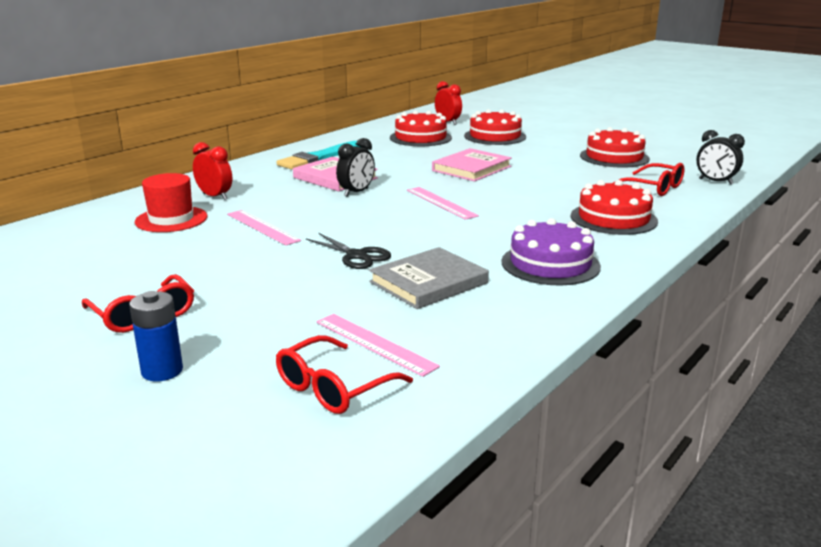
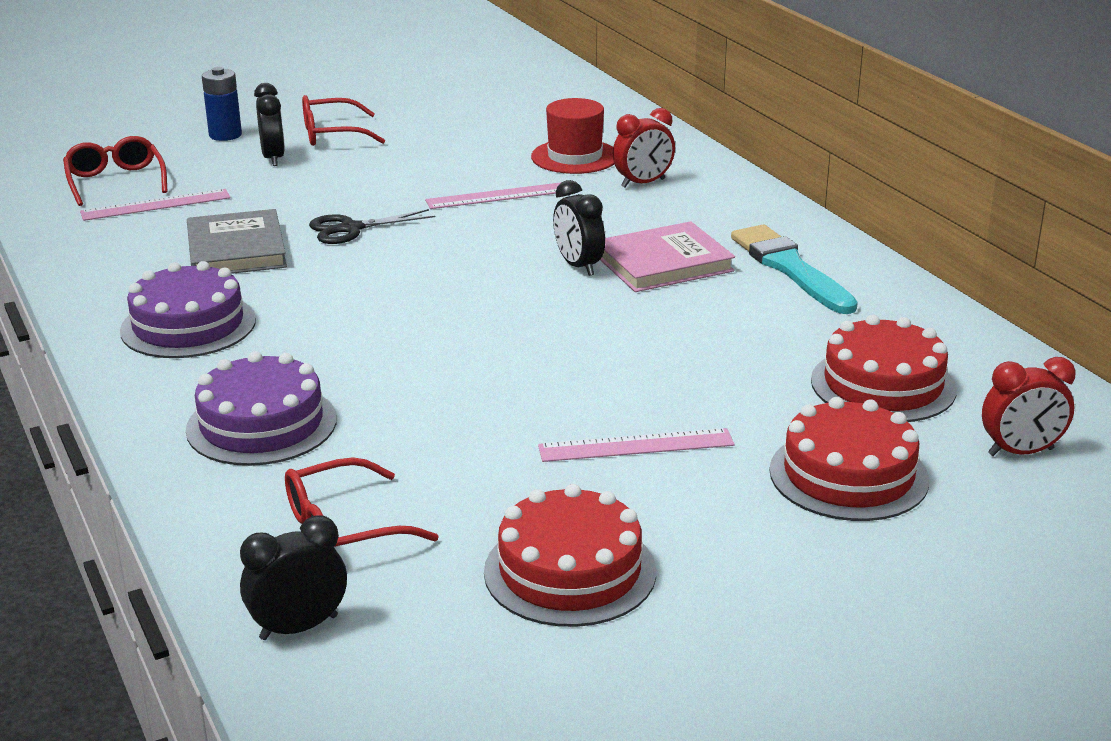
camera: 115 degrees right, 5 degrees up
(223, 324) = (273, 158): none -> black clock
(441, 203) = (473, 313): pink ruler -> pink ruler (636, 445)
(471, 168) = (622, 381): pink book -> none
(613, 218) = (261, 424): red cake -> purple cake

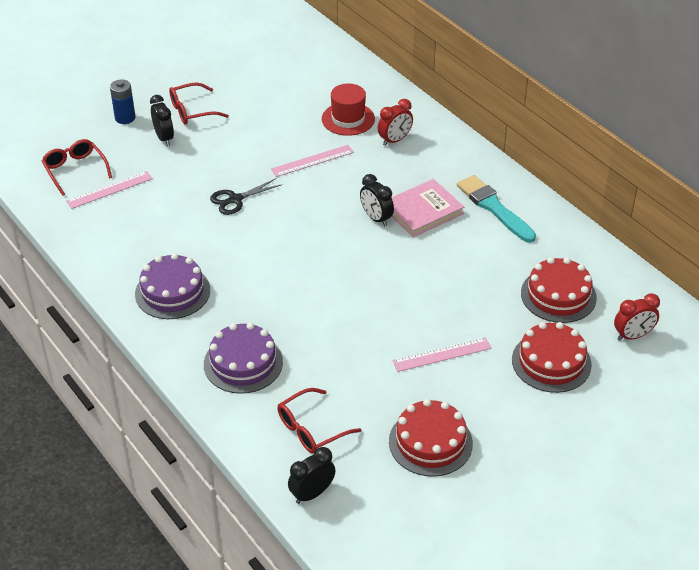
camera: 10 degrees left, 15 degrees up
(236, 249) = (174, 225): grey book -> none

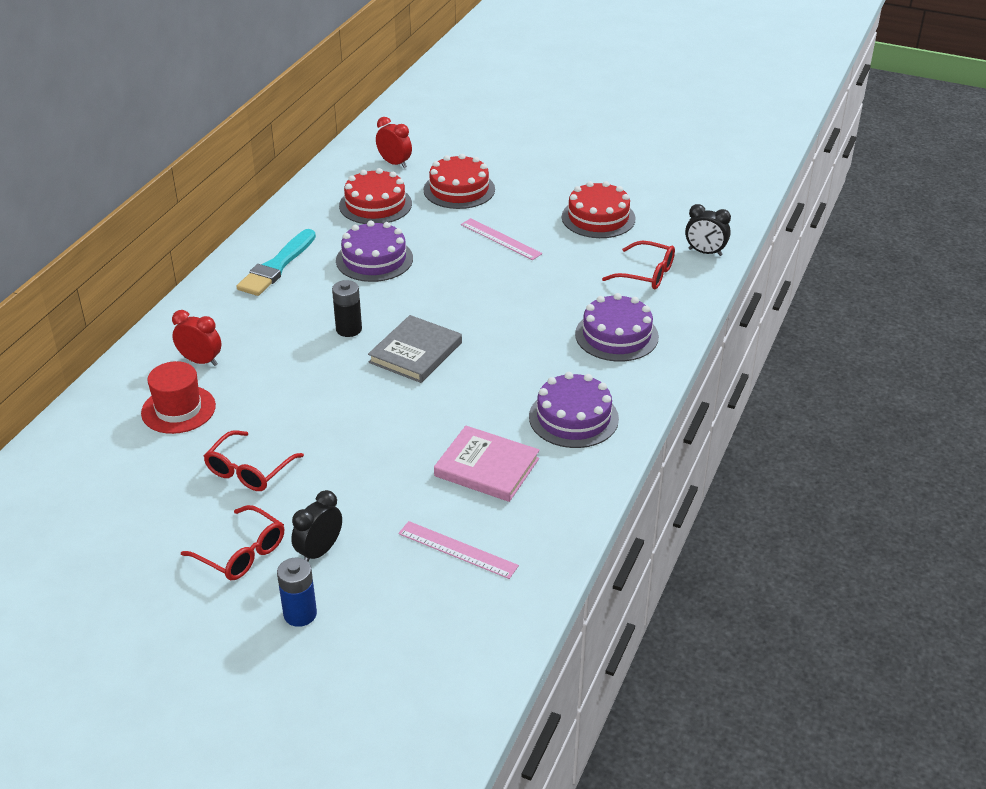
camera: 120 degrees left, 5 degrees down
(75, 170) = (445, 604): red glasses -> red glasses (249, 470)
(235, 199) = (394, 436): black scissors -> none
(312, 161) = (280, 407): pink ruler -> none
(318, 242) = (415, 352): none -> grey book
(376, 218) = (349, 329): black clock -> black battery
(423, 211) = (314, 305): pink book -> pink book (487, 467)
(465, 264) = (374, 259): none -> purple cake

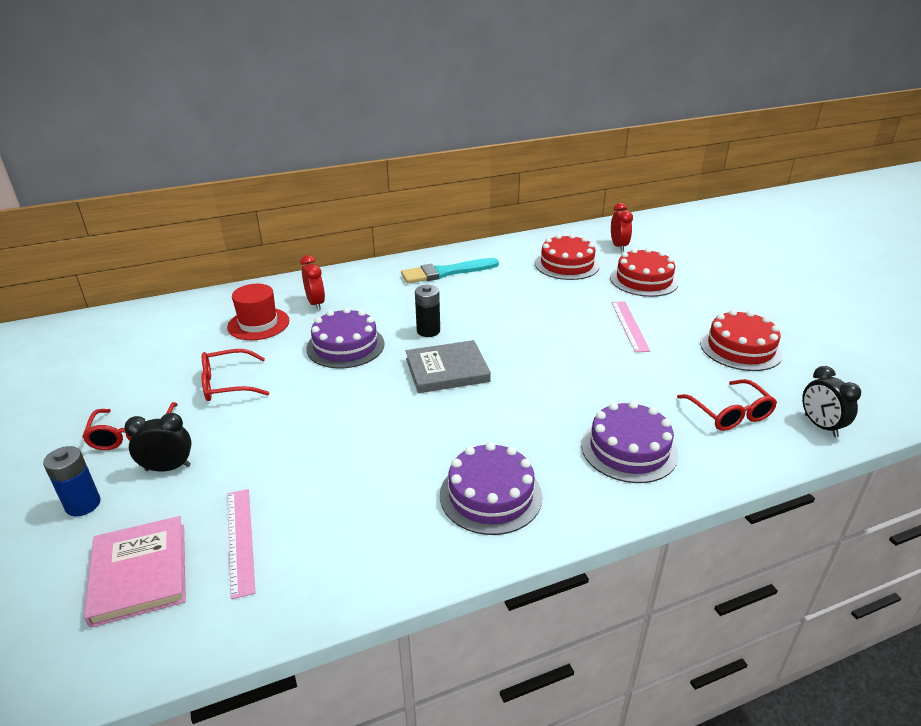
camera: 45 degrees right, 5 degrees down
(374, 259) = (514, 296): purple cake -> purple cake (345, 346)
(487, 467) = (363, 488): pink book -> pink book (140, 573)

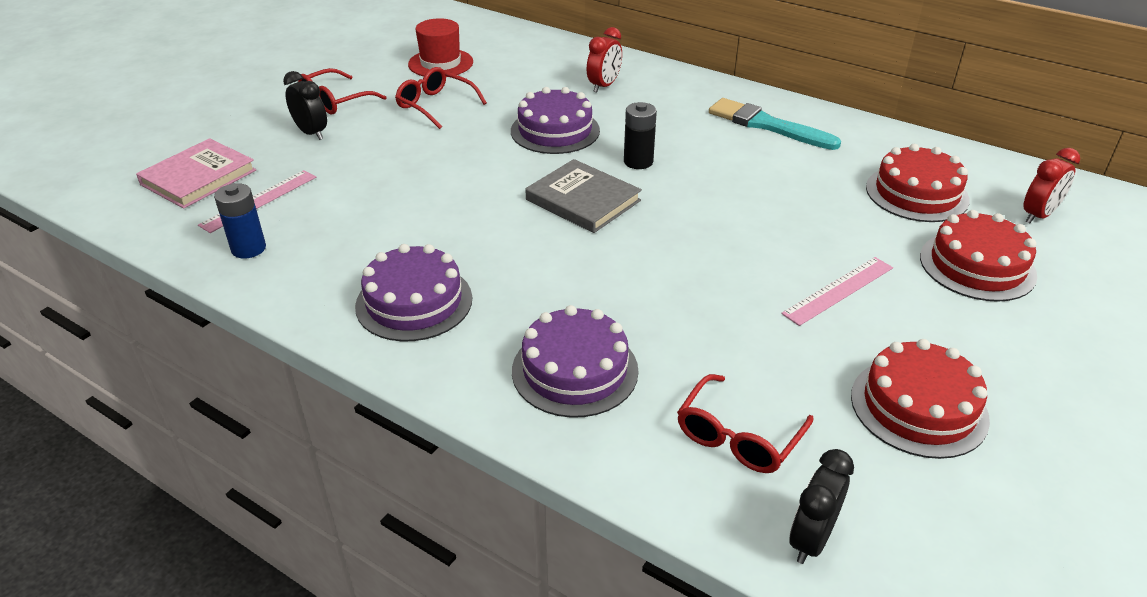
camera: 55 degrees right, 5 degrees up
(83, 504) = (247, 122): blue battery -> blue battery (248, 249)
(258, 324) = (535, 77): red hat -> red hat (440, 63)

